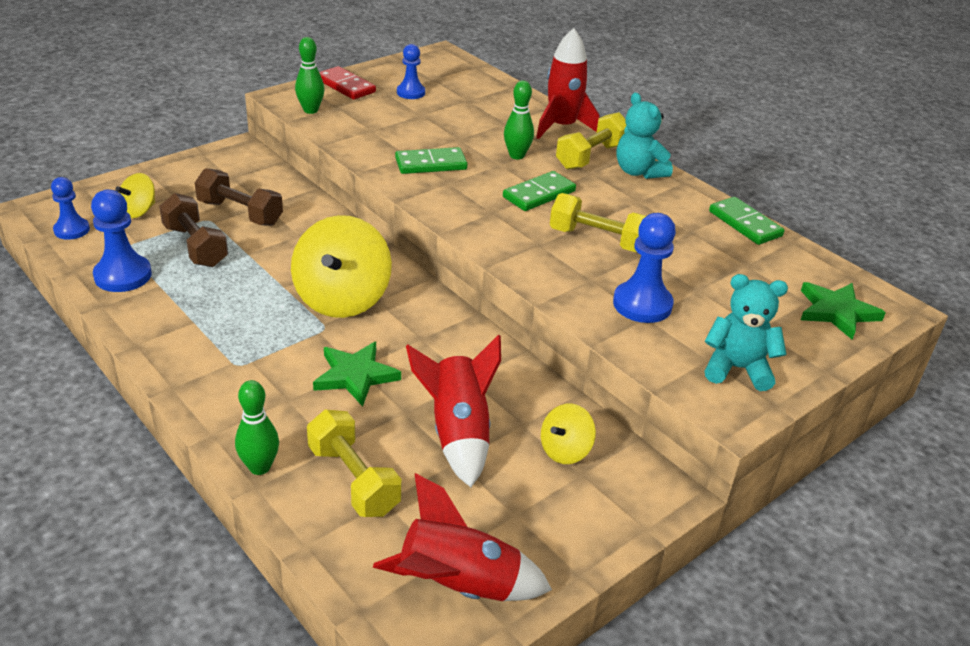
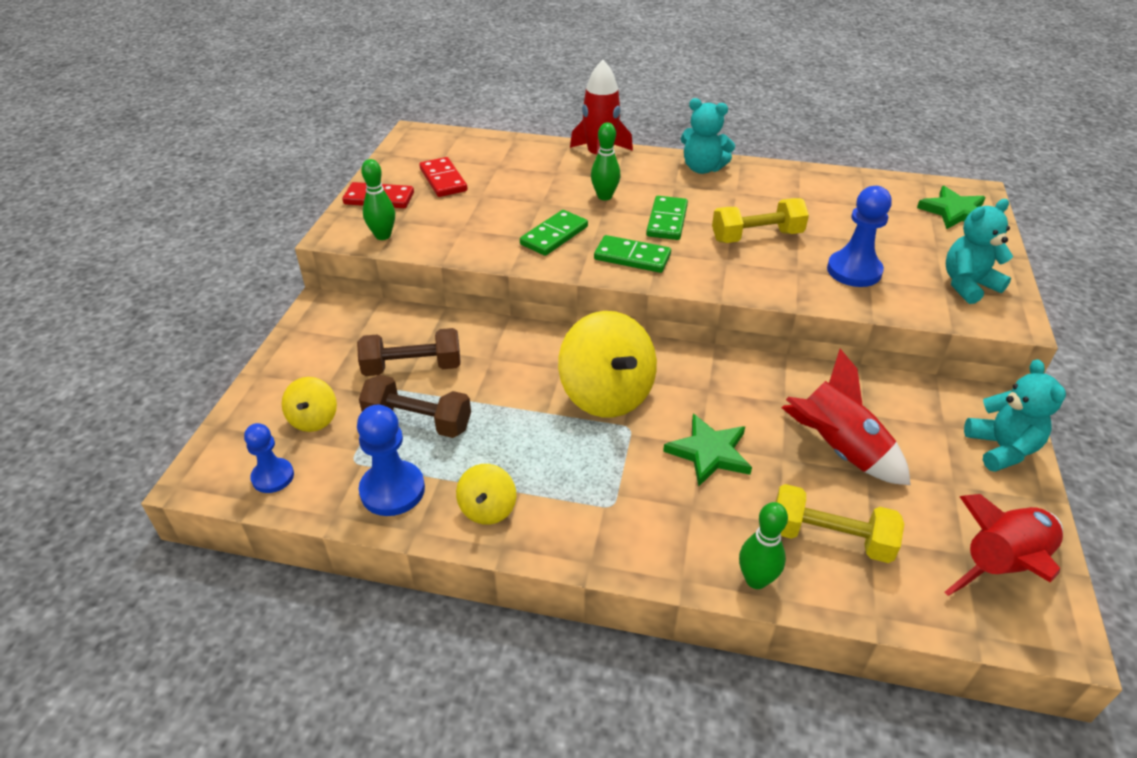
camera: 35 degrees left, 5 degrees up
(411, 92) = (443, 180): blue pawn -> red domino
(565, 450) = (913, 415): yellow spinning top -> yellow spinning top (487, 509)
(591, 157) = (655, 172): yellow dumbbell -> none
(605, 519) = (1001, 449): none -> turquoise teddy bear
(745, 224) = (819, 175): green domino -> green domino (632, 257)

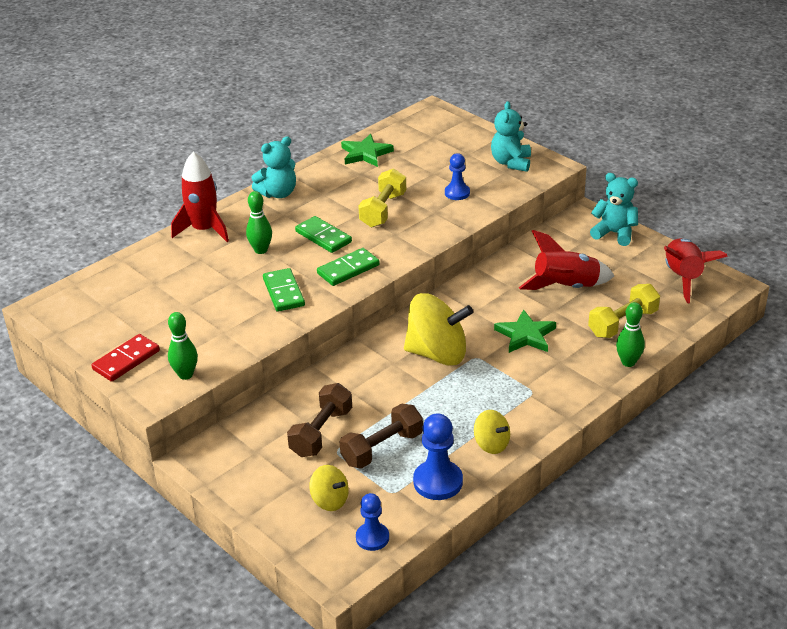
camera: 55 degrees left, 5 degrees down
(443, 180) = (140, 317): red domino -> none
(854, 271) = (457, 193): blue pawn -> blue pawn, size x0.65
(954, 212) = (442, 128): green star -> green star (365, 153)

